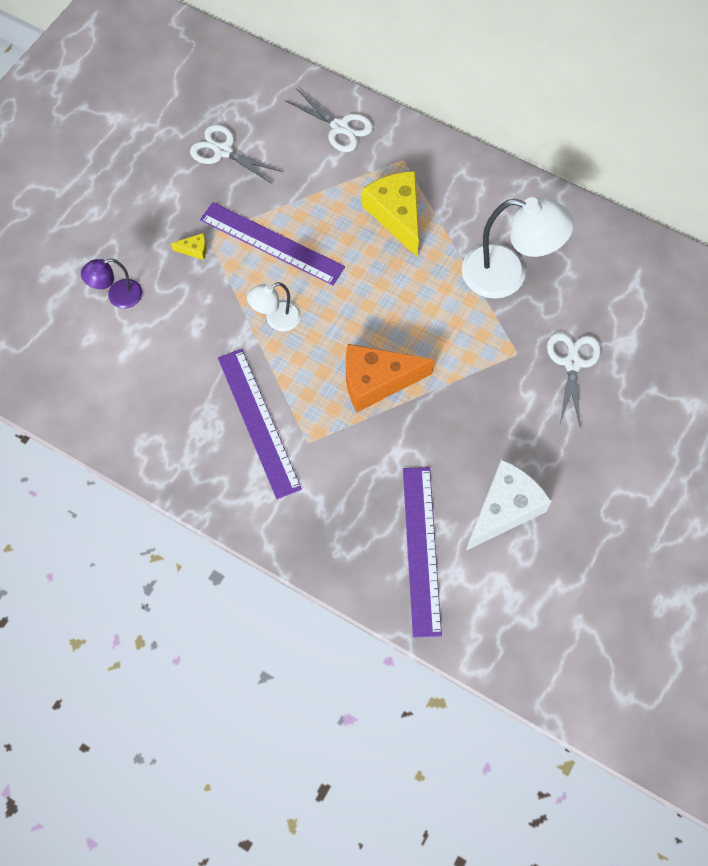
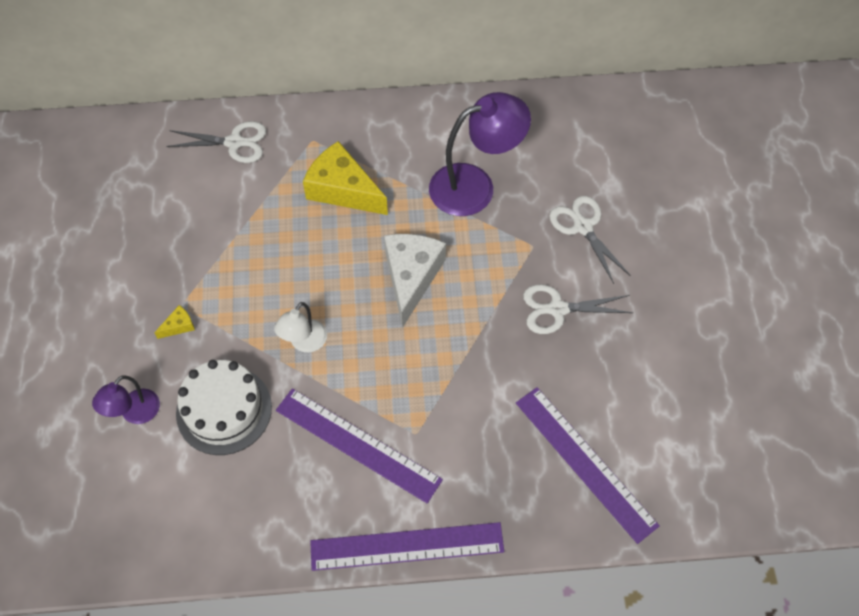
camera: 35 degrees left, 5 degrees down
(181, 334) = (224, 410): none -> white cake
(223, 151) = (140, 222): white scissors -> white scissors (557, 309)
(272, 243) = (248, 278): purple ruler -> purple ruler (407, 546)
(376, 381) = (435, 342): orange cheese -> none
(504, 509) = (624, 382): white cheese -> white cheese (411, 277)
(507, 275) = (475, 186): white lamp -> purple lamp

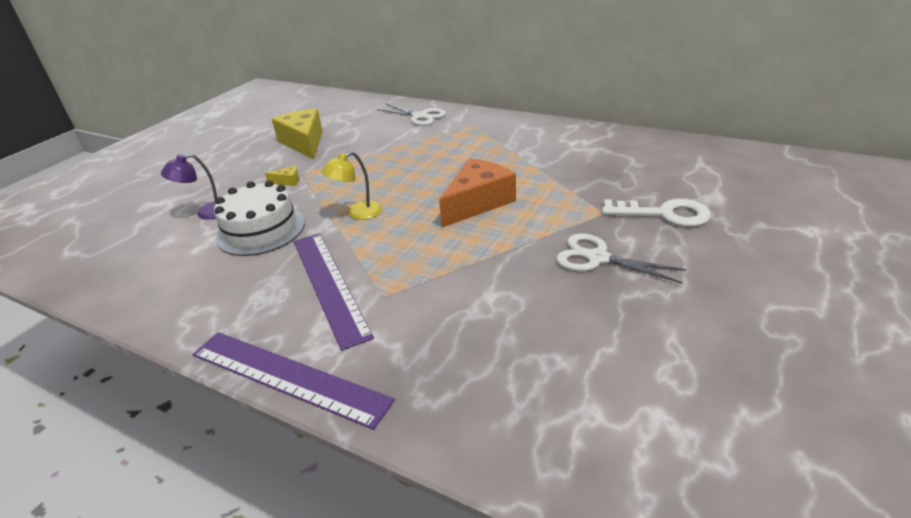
camera: 35 degrees right, 25 degrees down
(304, 343) = (358, 213): white lamp -> yellow lamp
(343, 190) = (470, 149): yellow cheese -> yellow cheese (304, 143)
(411, 277) = (477, 202): white cheese -> orange cheese
(475, 186) = (578, 169): purple lamp -> none
(582, 227) = (664, 214): white scissors -> white key
(585, 463) = (535, 388): purple ruler -> none

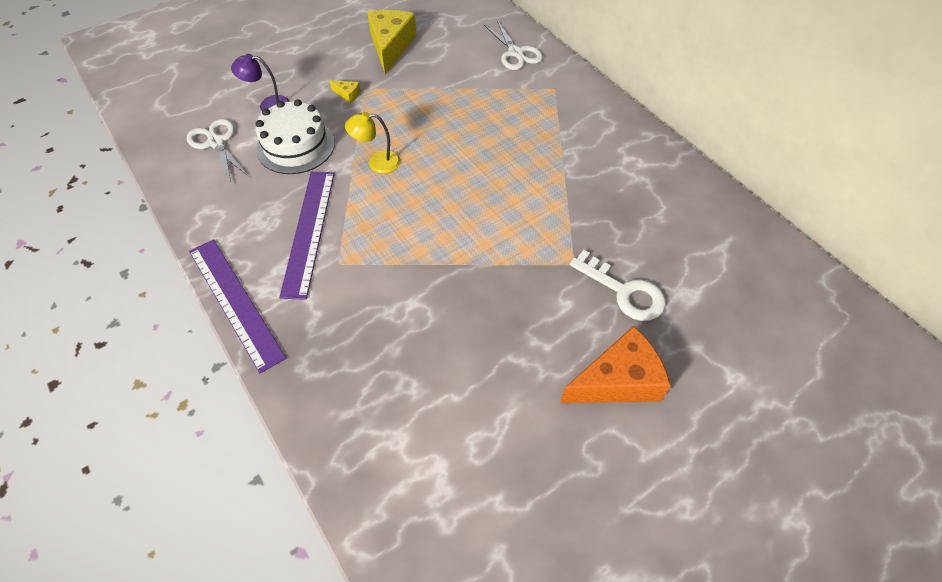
camera: 25 degrees right, 20 degrees up
(477, 202) = (479, 197): orange cheese -> orange cheese (618, 381)
(597, 258) = (523, 309): white scissors -> white scissors (216, 143)

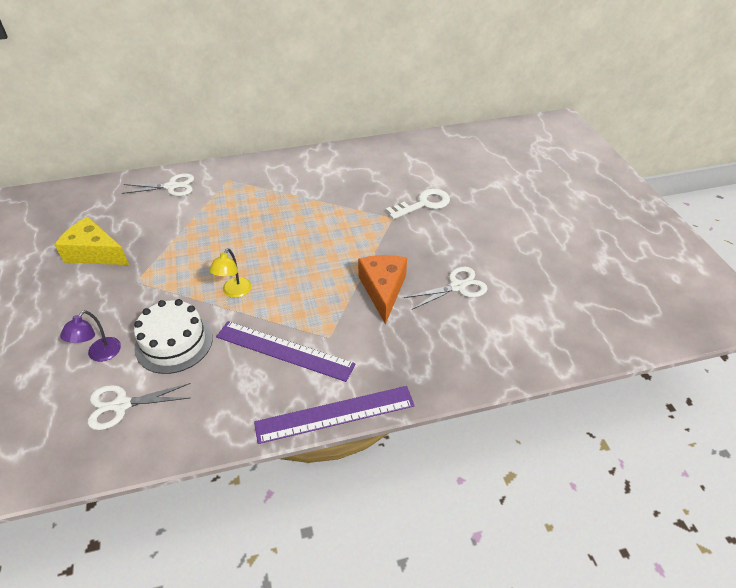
camera: 70 degrees left, 10 degrees down
(348, 94) = (135, 294): yellow cheese -> none
(471, 374) = (457, 286): none -> white scissors
(618, 381) = (484, 226): orange cheese -> orange cheese (383, 290)

